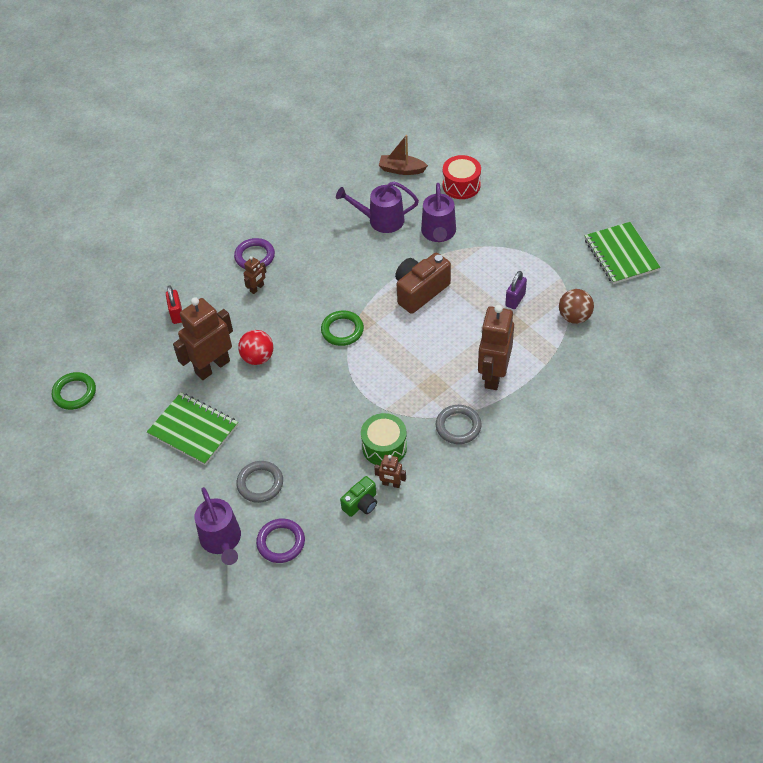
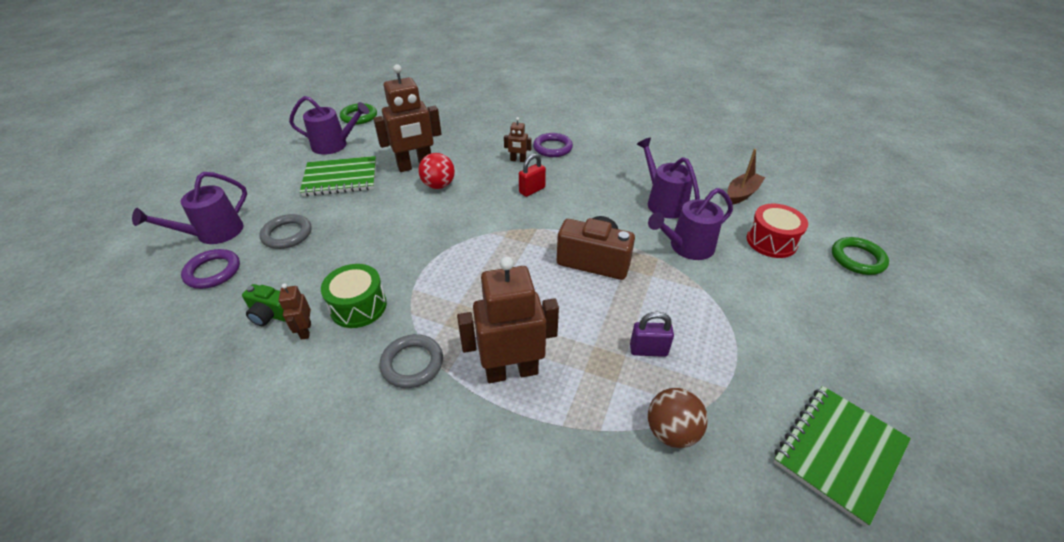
camera: 60 degrees right, 10 degrees down
(123, 425) = (334, 145): none -> purple watering can
(177, 314) = (462, 133): red padlock -> red padlock (532, 190)
(193, 430) = (340, 178): green notebook -> green notebook turned 75 degrees clockwise
(212, 367) = (415, 166): brown robot -> brown robot turned 135 degrees clockwise
(342, 330) = (502, 224): green ring -> green ring (857, 259)
(401, 170) = (742, 194): brown boat -> brown boat turned 60 degrees clockwise

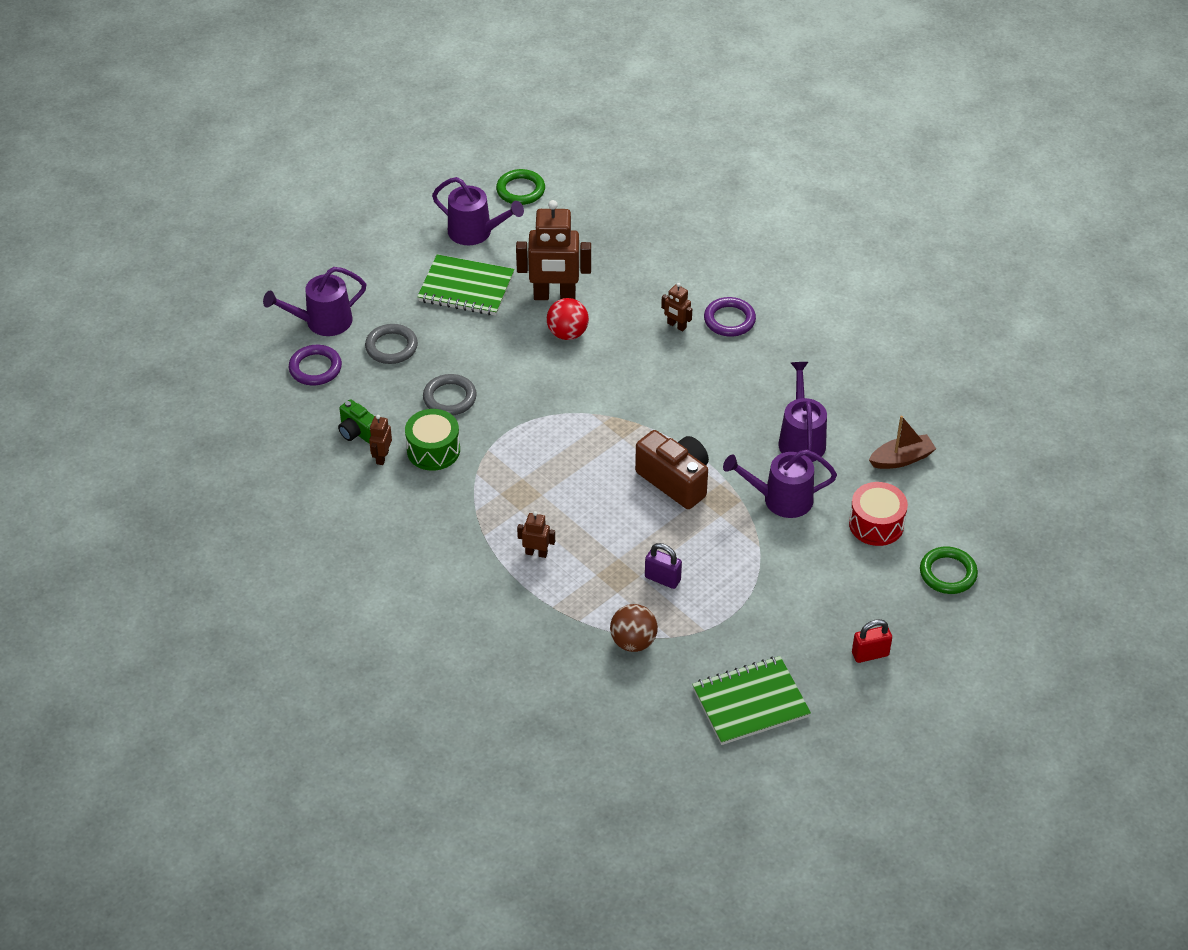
camera: 25 degrees right, 5 degrees up
(412, 363) = (459, 517): grey ring -> grey ring (449, 398)
(511, 371) = (536, 553): brown robot -> brown robot, size x0.46
(532, 190) = (666, 374): red padlock -> red padlock (870, 654)

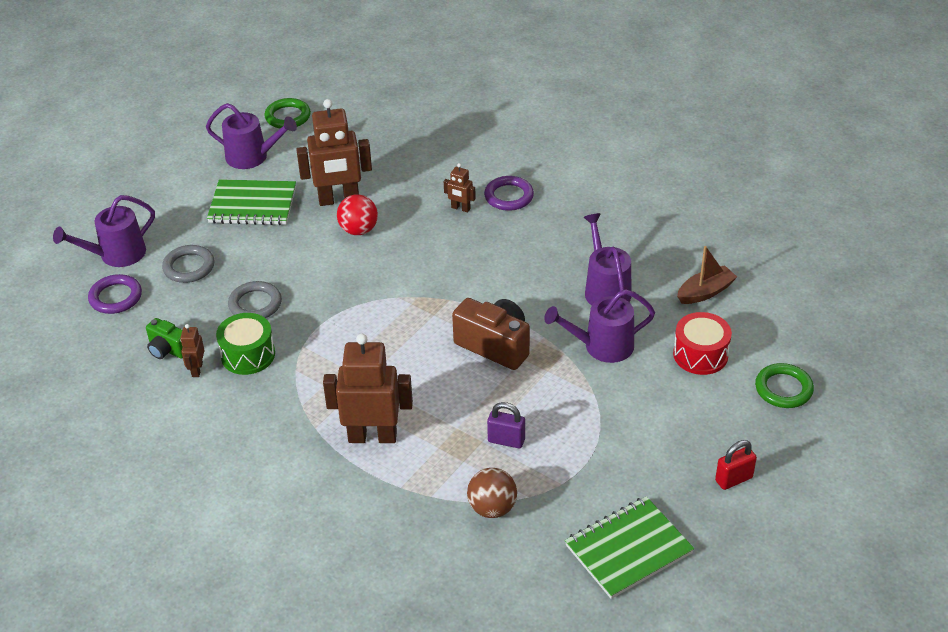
camera: 10 degrees left, 5 degrees down
(536, 553) = (372, 436): brown robot -> brown robot, size x2.16

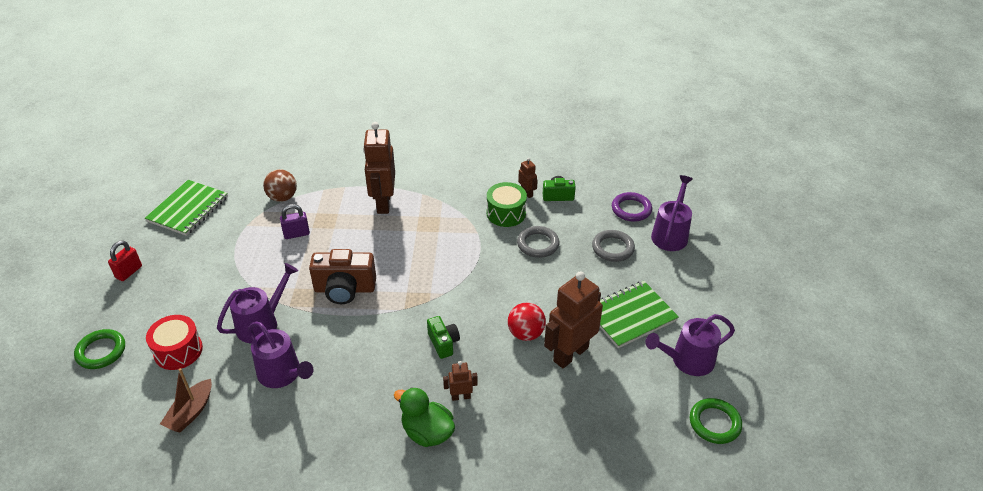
camera: 145 degrees right, 0 degrees up
(372, 436) = (383, 203): brown robot -> brown robot turned 120 degrees clockwise
(439, 253) = (443, 343): none -> green camera
(509, 196) = (427, 432): purple ring -> green duck

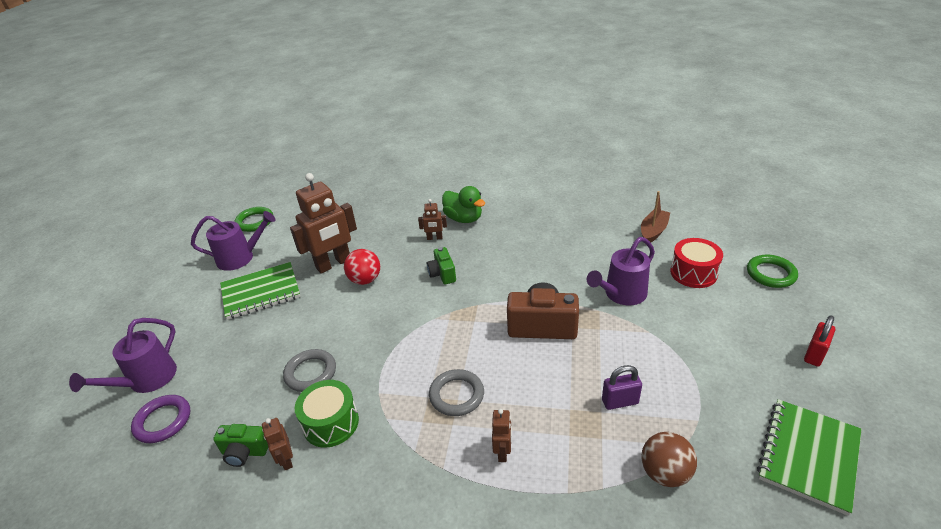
camera: 170 degrees left, 5 degrees down
(282, 374) = (586, 254): purple watering can -> none
(383, 203) = (503, 452): brown robot -> brown robot, size x0.46
(612, 248) = (227, 364): grey ring -> grey ring (456, 395)

